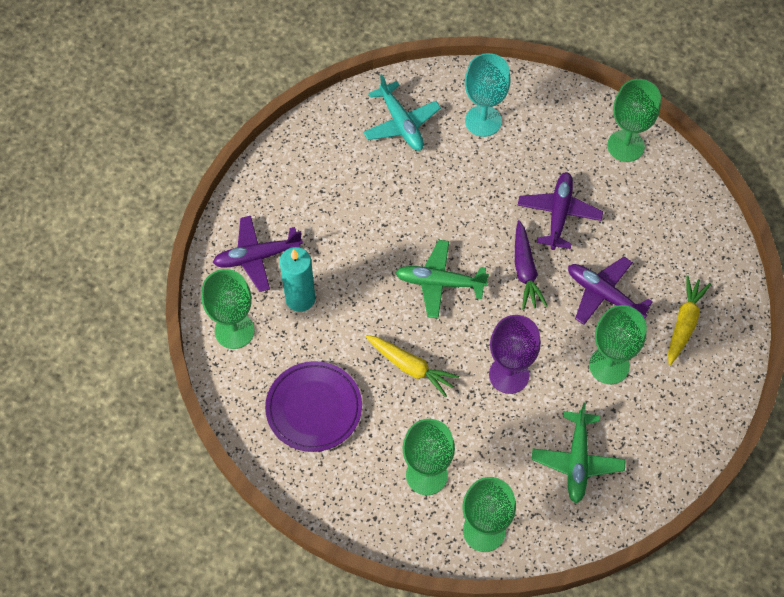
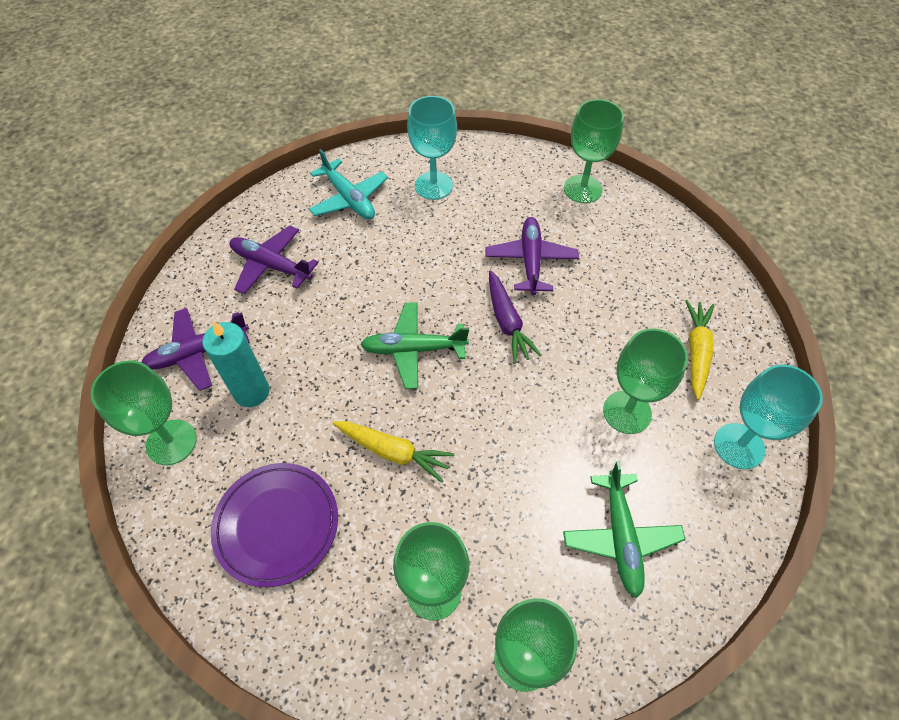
camera: 10 degrees left, 5 degrees down
(509, 375) = (513, 442): purple goblet -> none
(604, 295) = (600, 335): purple plane -> purple plane (271, 265)
(694, 408) = (739, 446): none -> turquoise goblet

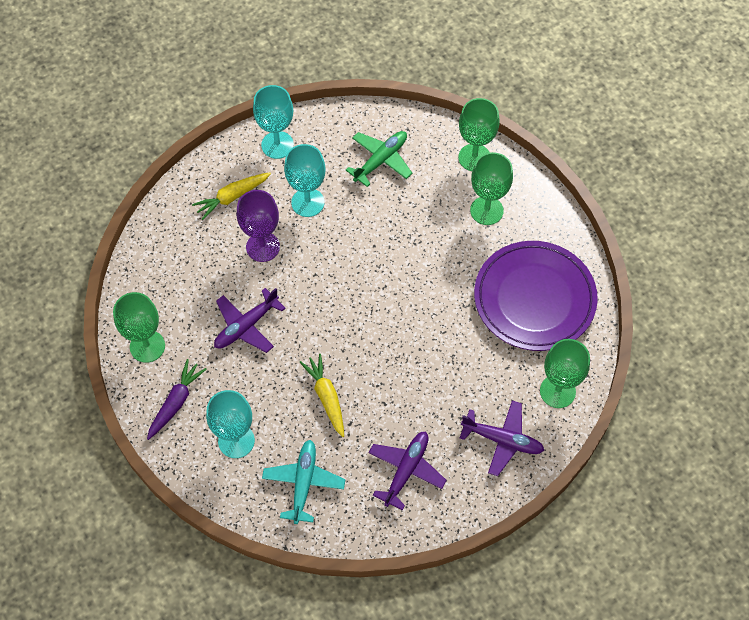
camera: 135 degrees left, 5 degrees up
(251, 392) = (491, 385): turquoise candle -> none
(271, 265) = (406, 470): purple plane -> purple plane turned 135 degrees counterclockwise
(277, 525) = (534, 299): purple plate -> purple plate, size x1.50
(393, 452) = (445, 284): yellow carrot -> yellow carrot (326, 397)
(413, 349) = (377, 331): green plane -> none
(507, 322) = (308, 300): purple carrot -> purple carrot (176, 402)
(607, 333) = (263, 247): none -> purple goblet
(627, 412) = (307, 202): green goblet -> turquoise goblet

